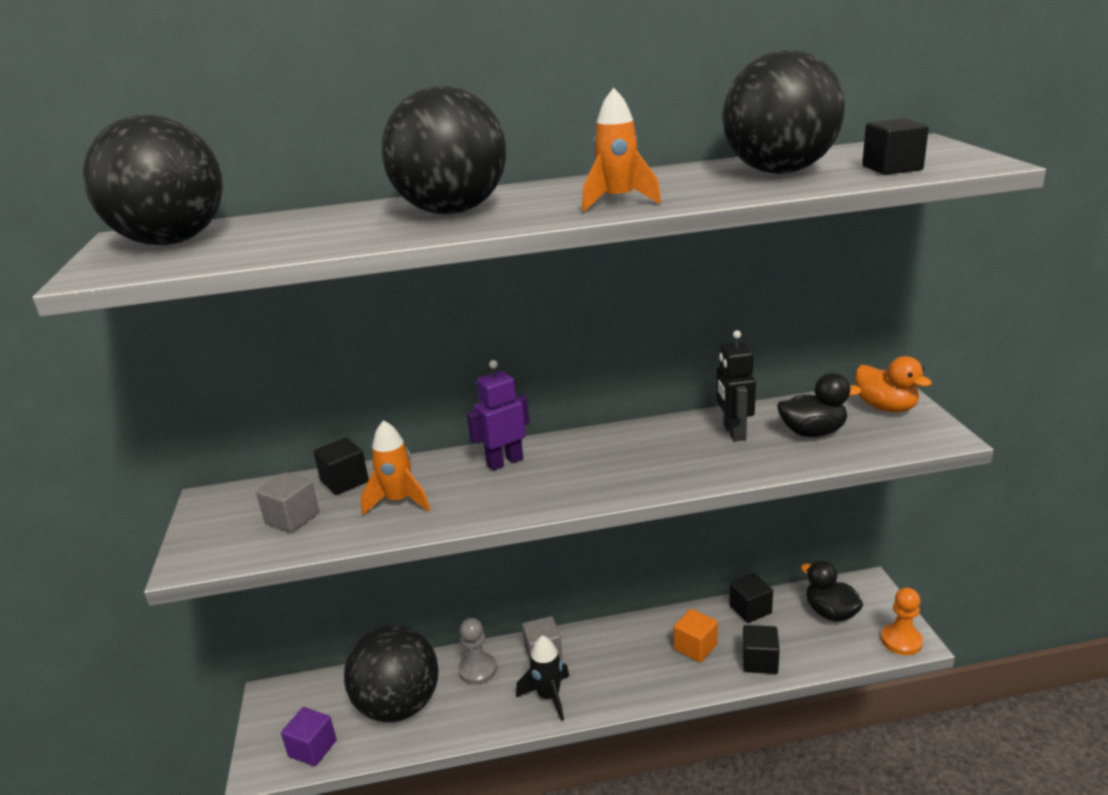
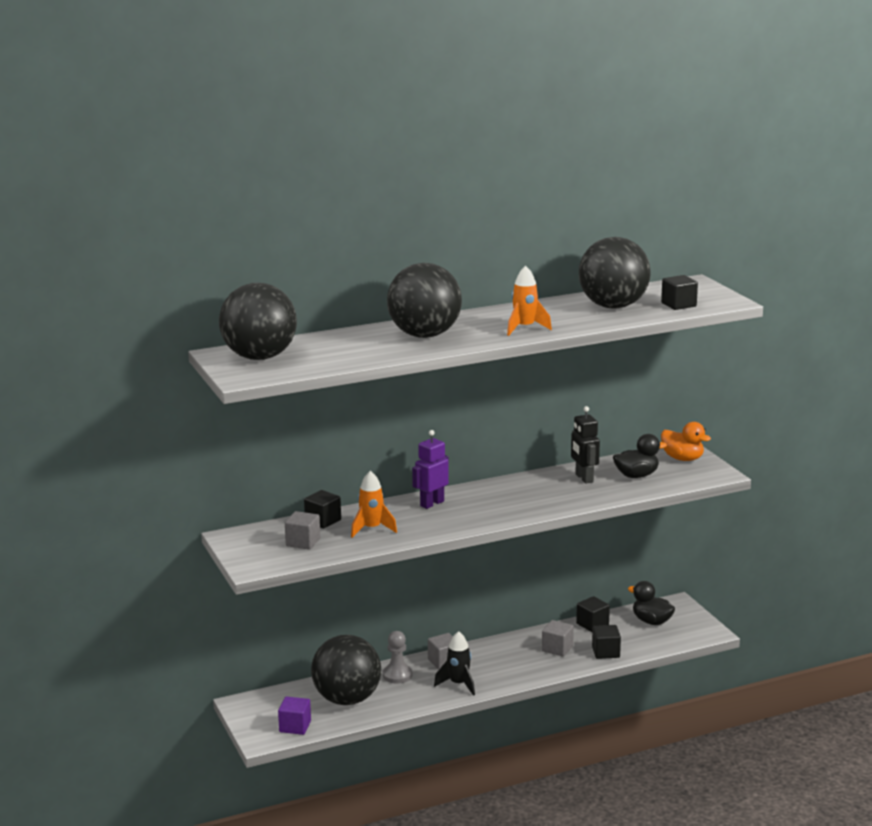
camera: 15 degrees left, 5 degrees down
(695, 647) = (557, 648): orange cube -> grey cube
(901, 641) = (703, 633): orange pawn -> none

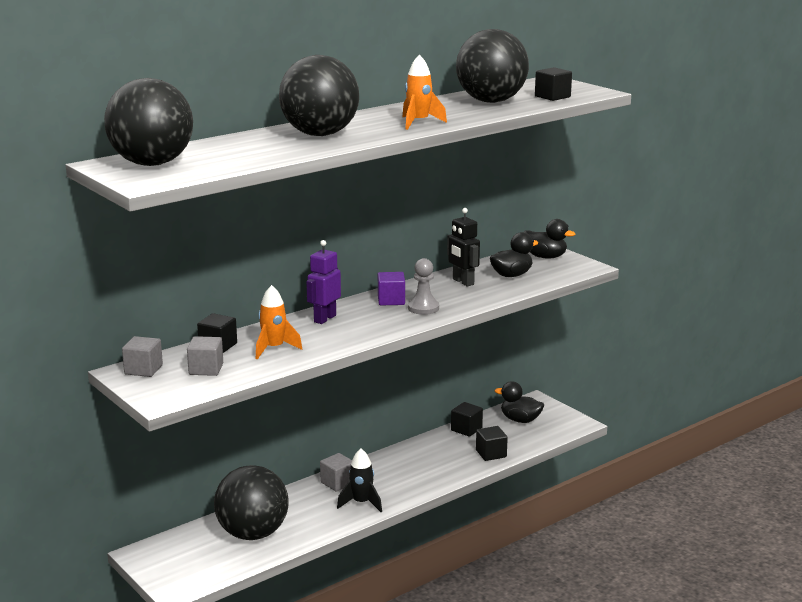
camera: 15 degrees left, 0 degrees up
(295, 726) = (207, 570): purple cube -> purple cube (391, 300)
(397, 675) = (295, 502): grey pawn -> grey pawn (423, 308)
(557, 648) = (443, 456): grey cube -> grey cube (143, 369)
(682, 458) = (545, 257): orange duck -> black duck

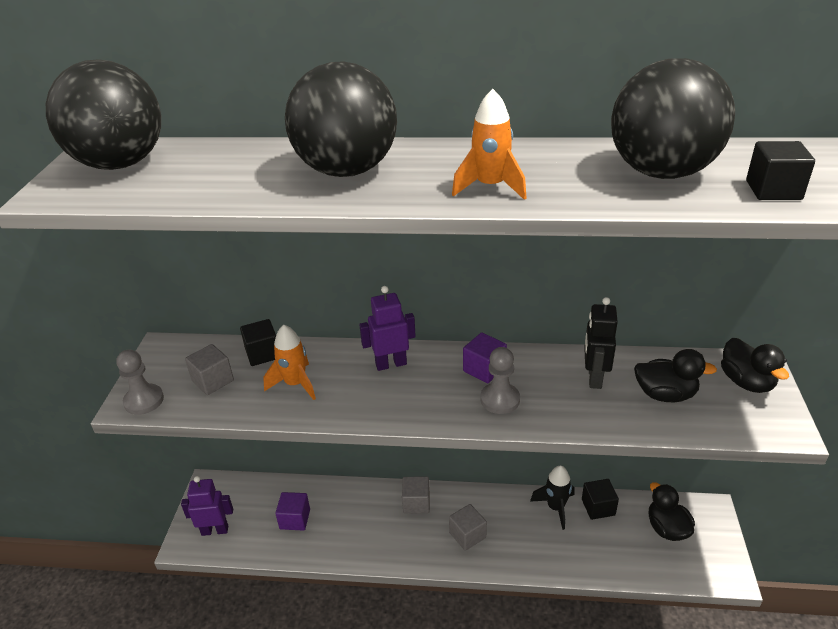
camera: 45 degrees right, 15 degrees up
(143, 369) = (176, 353): grey cube -> grey cube (467, 535)
(170, 395) = (144, 401): none -> grey pawn
(191, 571) = (215, 530): none -> purple robot
(253, 534) = (295, 519): black ball -> purple cube
(361, 503) = (408, 543): black rocket -> black rocket (555, 507)
(491, 454) = (588, 558): black cube -> none

